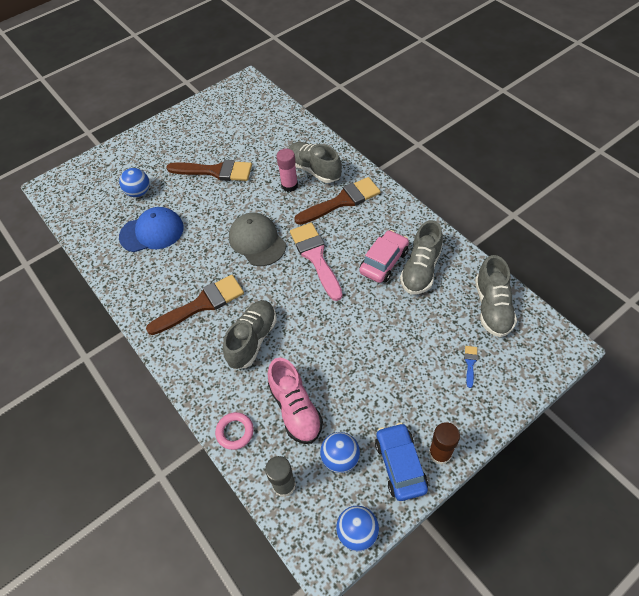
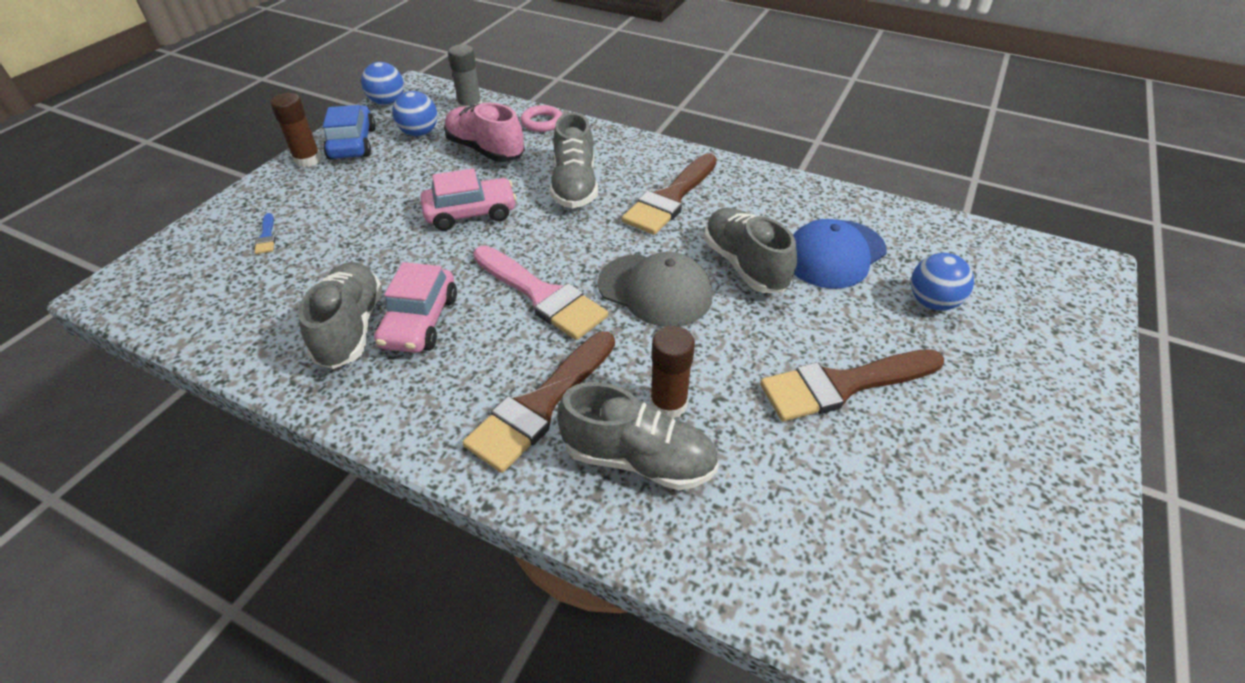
camera: 150 degrees right, 10 degrees down
(289, 185) = (668, 404): pink glue stick -> brown glue stick
(331, 337) = (471, 213): none -> pink car
(400, 465) = (352, 143): blue car -> blue car turned 150 degrees counterclockwise
(492, 307) = (223, 309): grey shoe -> grey shoe (744, 265)

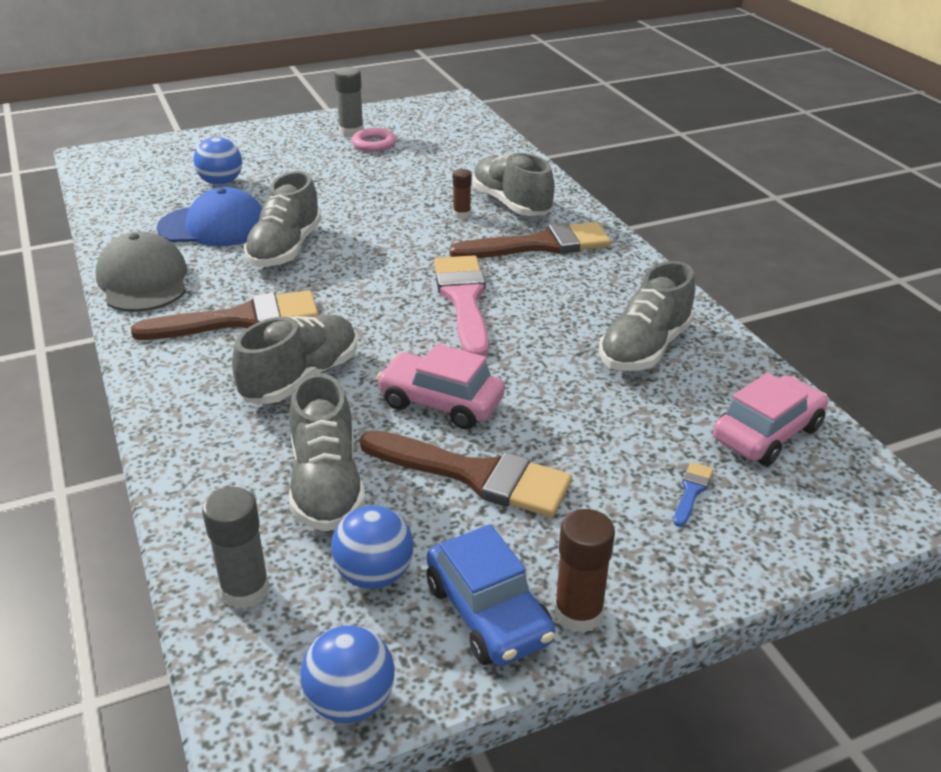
camera: 140 degrees left, 10 degrees down
(352, 143) = (488, 612): blue car -> blue car turned 60 degrees counterclockwise
(420, 321) = (581, 327): pink car -> pink car (767, 433)
(485, 150) = (326, 484): pink shoe -> grey shoe
(542, 122) = (199, 492): pink ring -> pink ring (374, 144)
(655, 290) = (375, 265): grey cap -> grey cap (143, 280)
(668, 404) = (461, 214): brown glue stick -> brown glue stick, size x0.63
(842, 385) = (351, 180): brown brush -> brown brush (475, 475)
(1007, 486) = (351, 132): none -> grey glue stick

